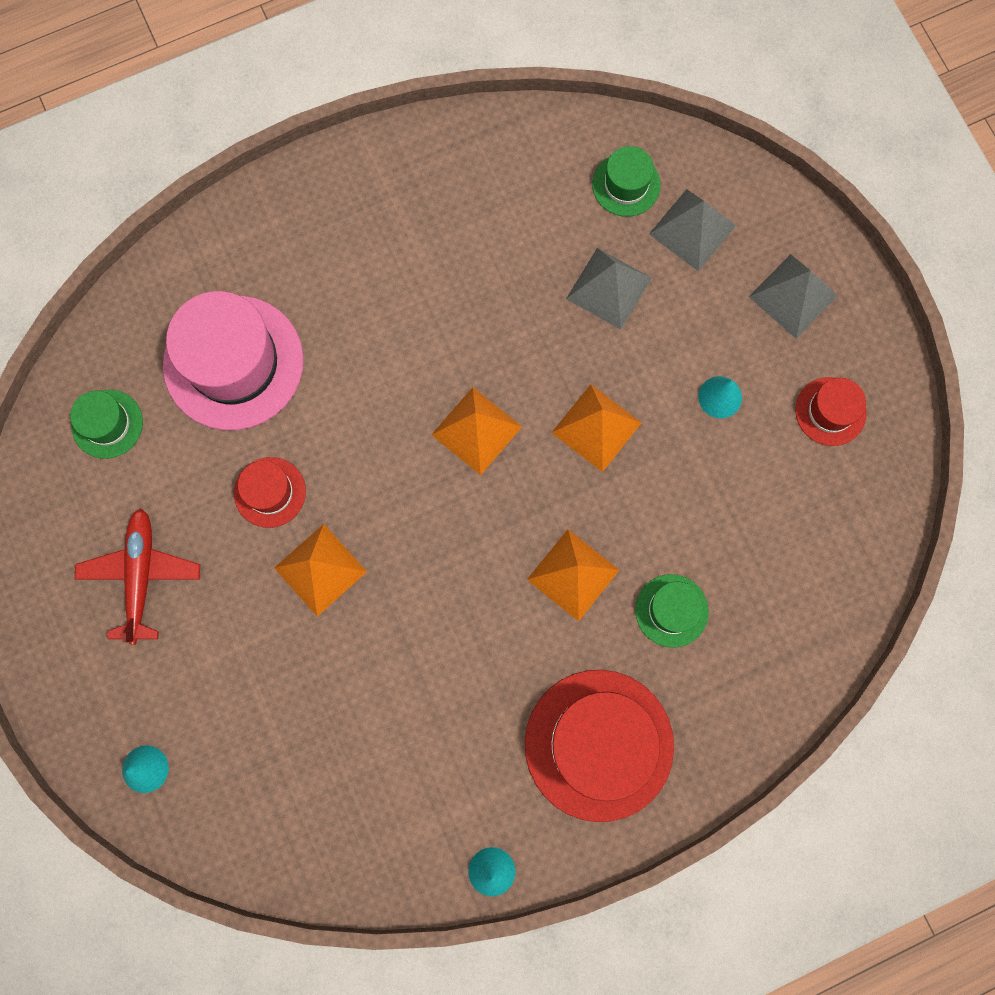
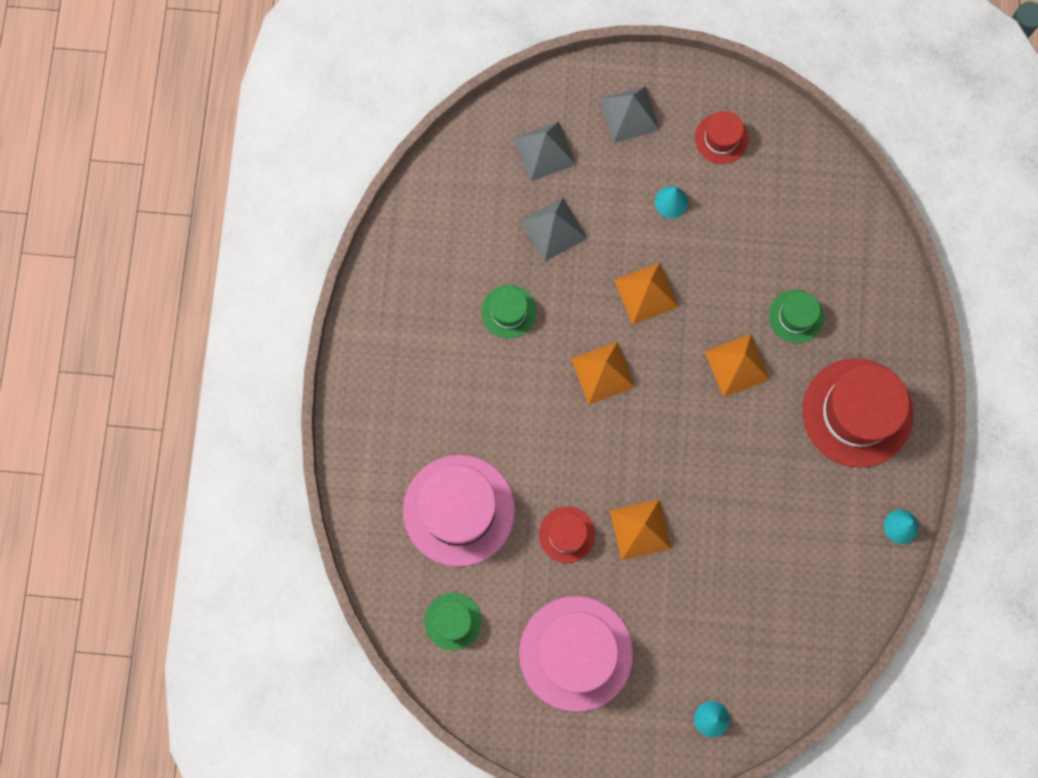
camera: 60 degrees left, 0 degrees up
(141, 575) = (576, 653): red plane -> pink hat
(626, 184) = (486, 175): green hat -> green hat (508, 311)

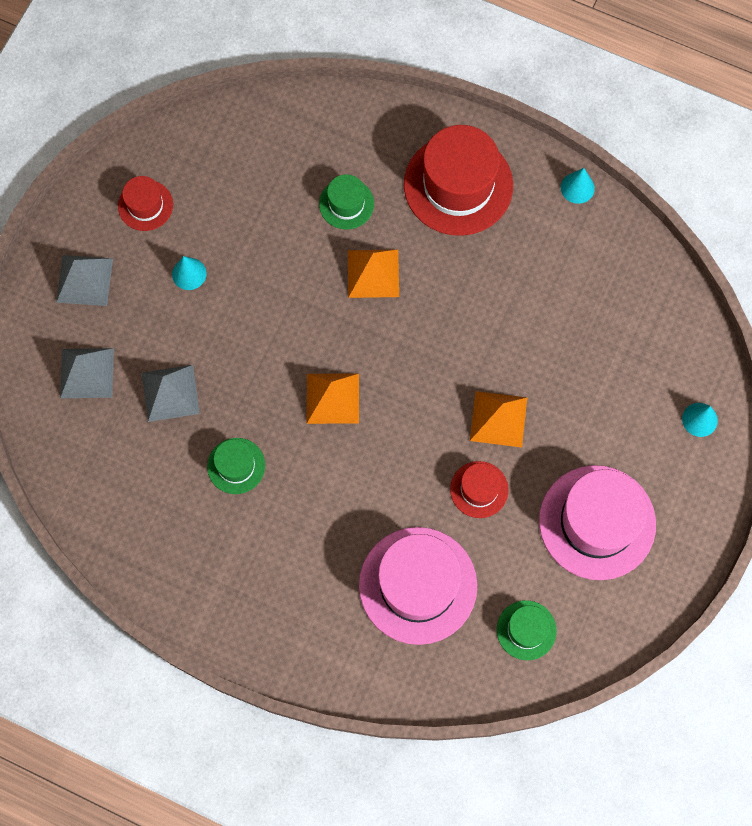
camera: 70 degrees left, 5 degrees down
(646, 293) = (270, 330): orange pyramid -> none

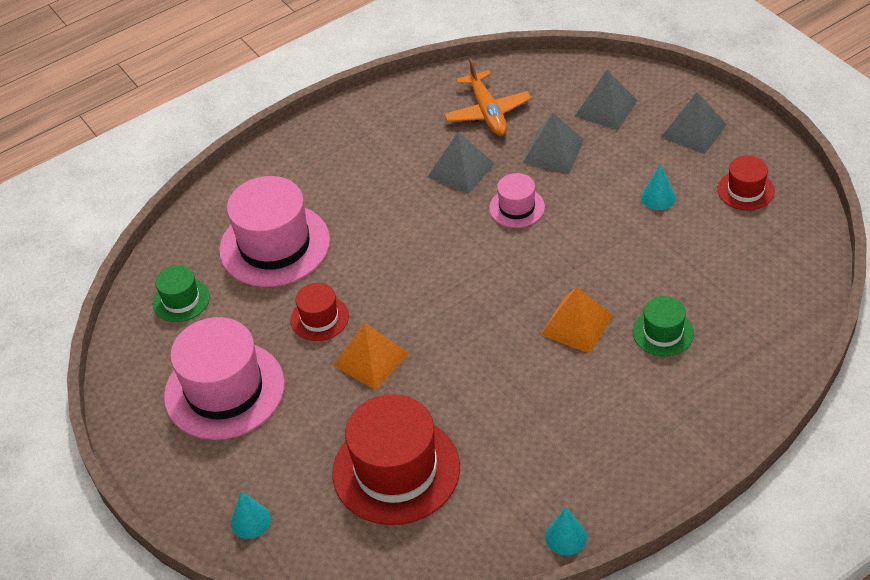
camera: 125 degrees right, 25 degrees down
(142, 483) = (487, 112): none -> orange plane
(236, 466) = (461, 170): green hat -> grey pyramid
(261, 389) = (517, 207): none -> pink hat
(332, 398) = (475, 251): orange pyramid -> none
(458, 185) = (631, 431): red hat -> red hat (396, 470)

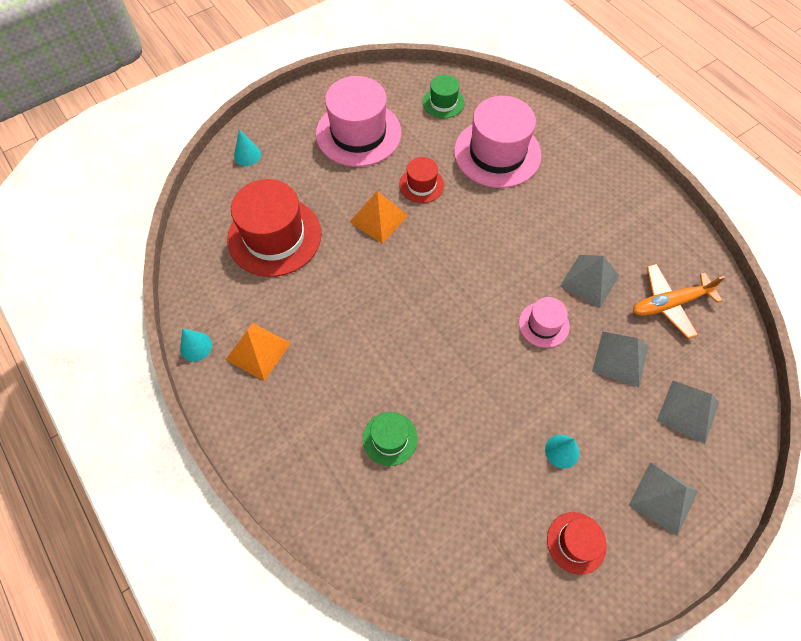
camera: 85 degrees right, 15 degrees up
(576, 324) = (404, 366): orange pyramid -> orange pyramid (258, 351)

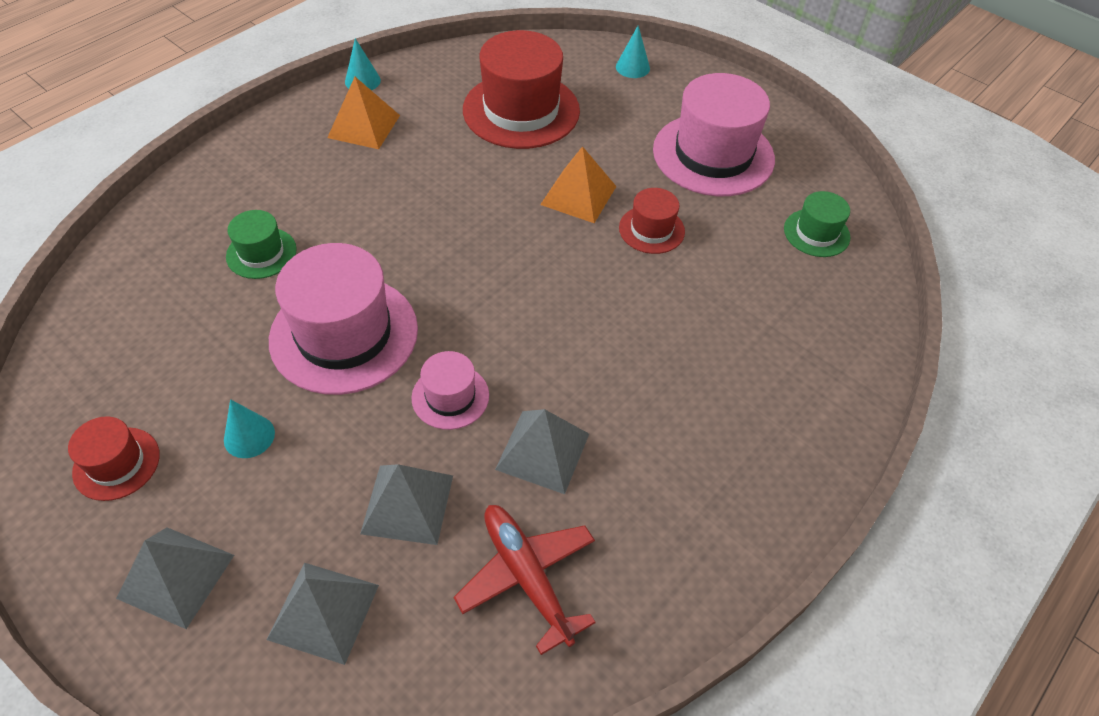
camera: 75 degrees right, 10 degrees down
(497, 153) = (748, 308): pink hat -> pink hat (344, 334)
(669, 303) = (527, 576): orange plane -> red plane

